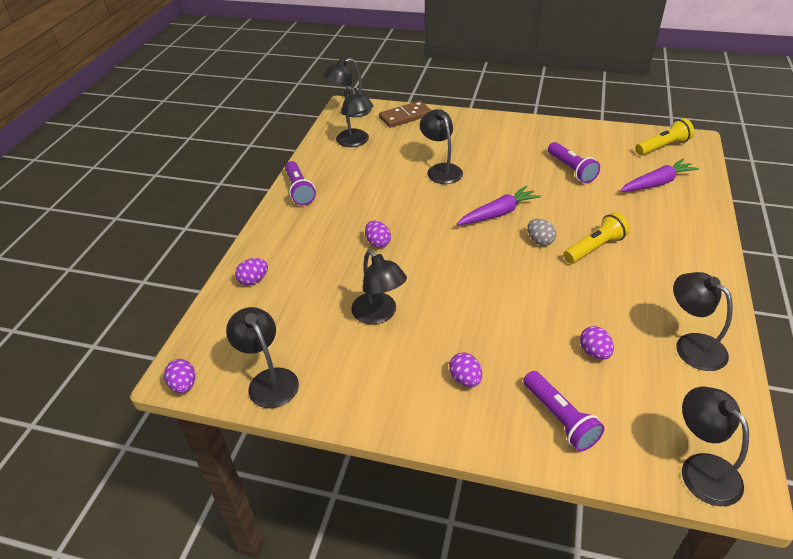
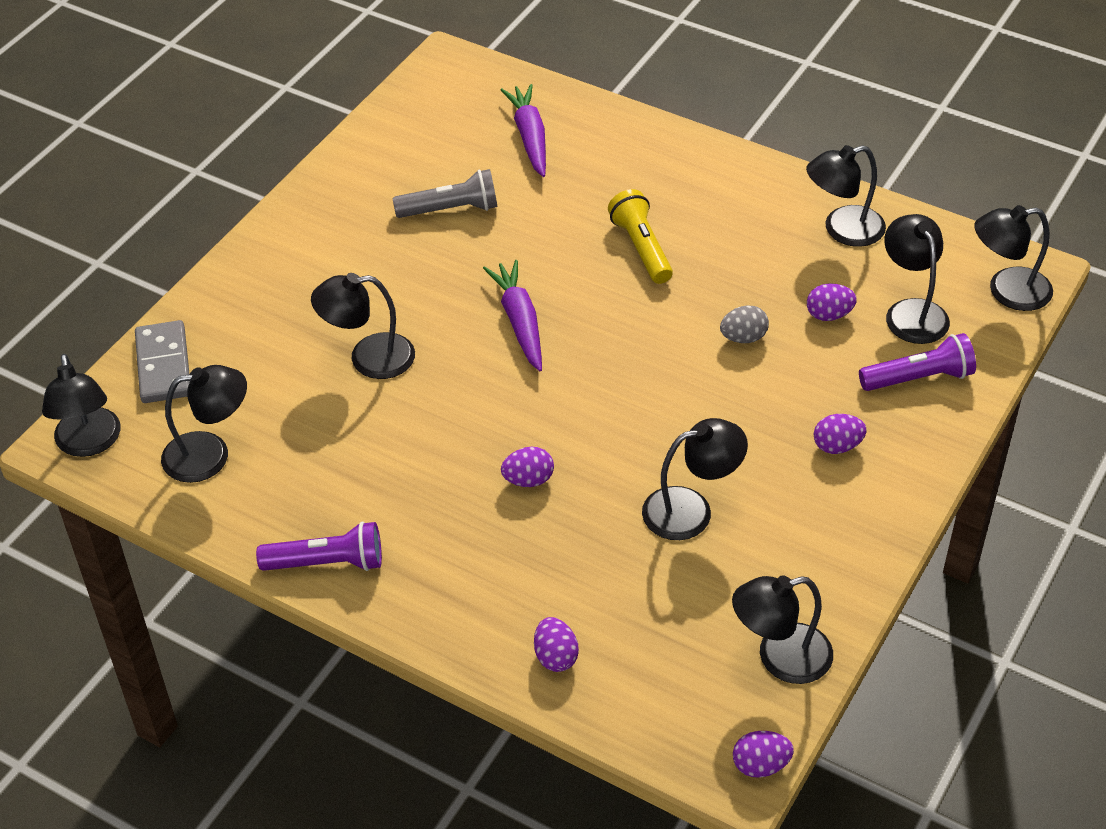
camera: 75 degrees left, 5 degrees up
(405, 116) = (163, 365): brown domino -> grey domino
(540, 241) = (604, 297): grey egg -> grey egg (743, 338)
(571, 170) = (451, 210): purple flashlight -> grey flashlight
(631, 403) = (911, 311): none -> black lamp
(662, 147) = (445, 97): yellow flashlight -> none

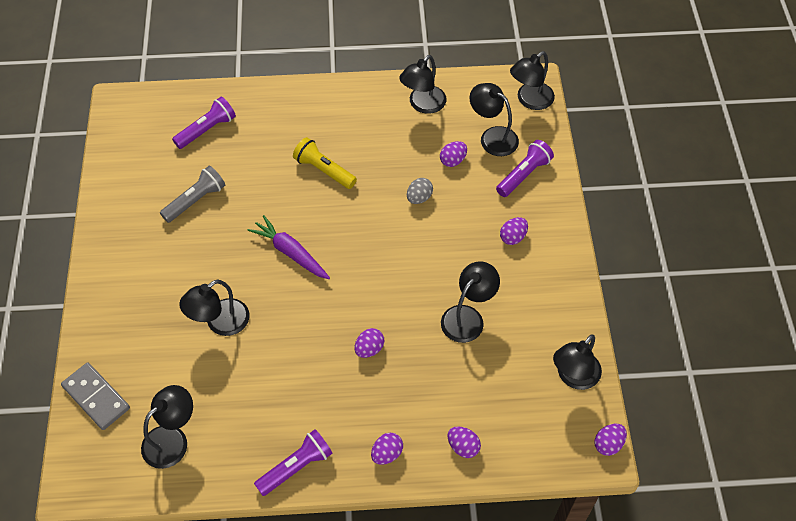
camera: 35 degrees left, 10 degrees up
(89, 443) = (89, 476): black lamp -> none
(450, 610) = (387, 453): none -> purple egg
(530, 137) = (207, 130): purple carrot -> purple flashlight

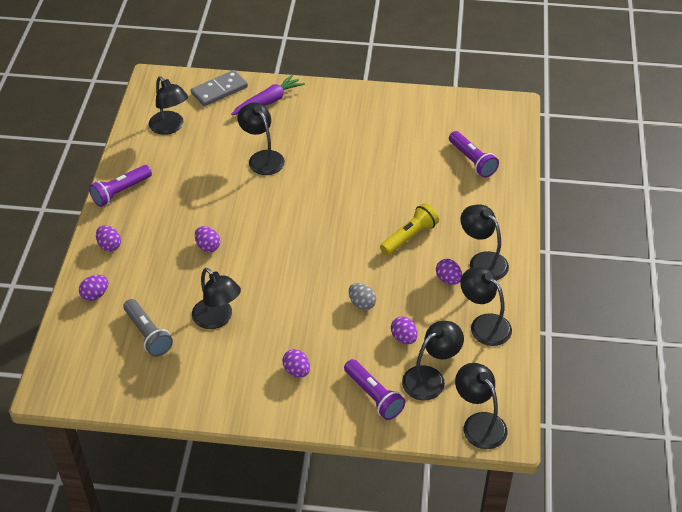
camera: 100 degrees right, 10 degrees down
(196, 200) = (391, 150): grey flashlight -> grey flashlight (148, 334)
(290, 252) = (320, 205): purple carrot -> purple carrot (268, 101)
(296, 467) = (120, 192): purple flashlight -> purple flashlight turned 75 degrees clockwise
(573, 377) = (129, 387): black lamp -> black lamp (482, 261)
(608, 444) = (55, 398): purple egg -> purple egg (448, 279)

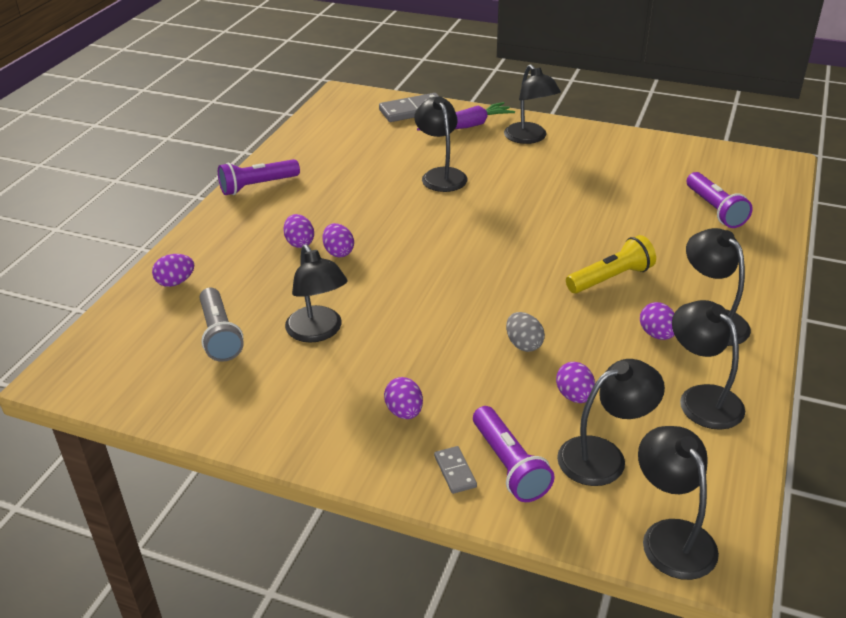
camera: 15 degrees right, 10 degrees down
(109, 246) = (218, 235): purple egg -> purple egg (299, 243)
(170, 127) = (342, 136): black lamp -> black lamp (529, 138)
(341, 407) = (455, 471): none -> grey domino

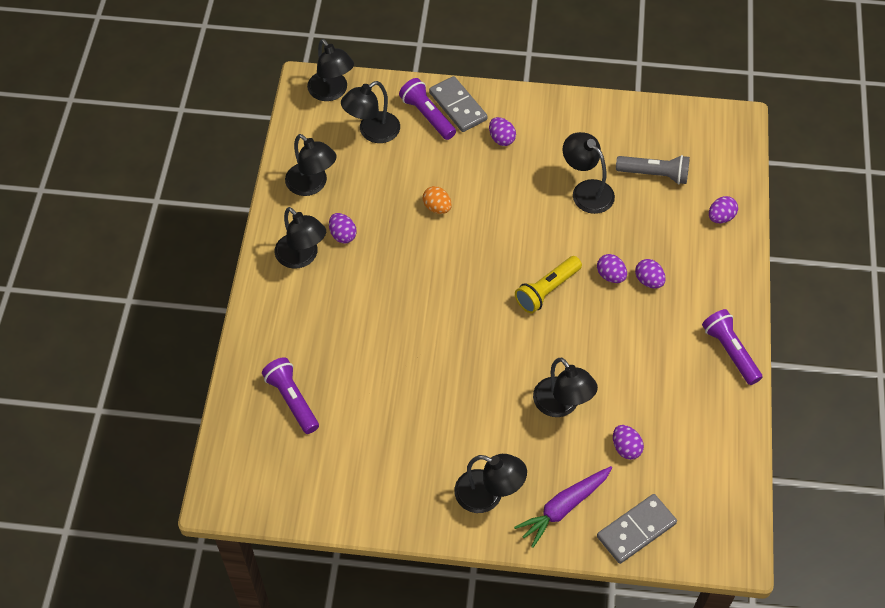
camera: 165 degrees right, 20 degrees up
(219, 335) = (654, 175): grey flashlight -> grey flashlight turned 135 degrees clockwise
(257, 186) = (730, 351): purple flashlight -> purple flashlight turned 75 degrees counterclockwise
(455, 471) = (458, 106): grey domino -> grey domino, size x1.93
(523, 344) = (437, 207): grey egg -> orange egg
(529, 138) = (488, 495): black lamp -> black lamp turned 150 degrees clockwise
(574, 396) = (395, 171): purple egg -> purple egg (626, 448)
(611, 278) = (381, 288): yellow flashlight -> yellow flashlight (547, 290)

